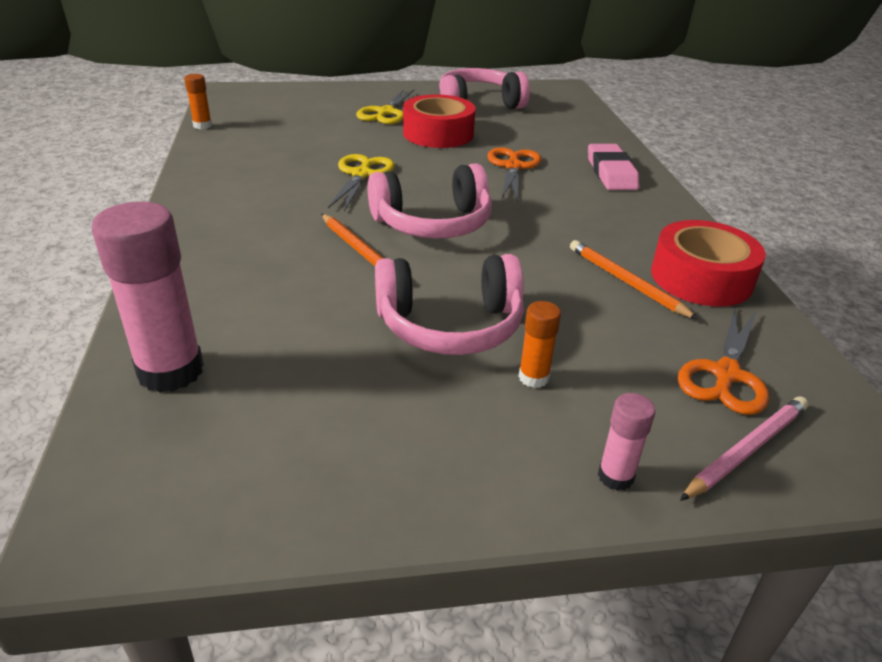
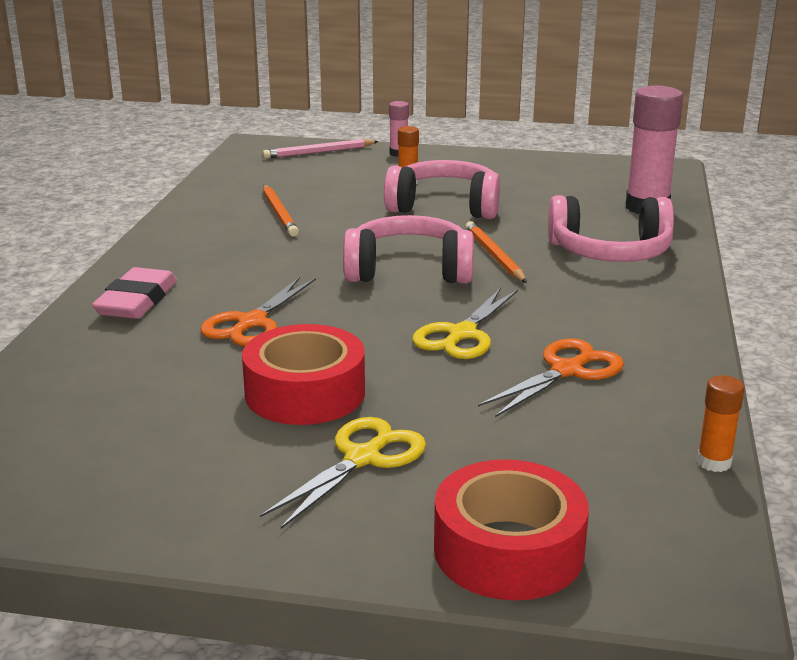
camera: 160 degrees left, 10 degrees down
(478, 104) = (162, 461): pink headphones -> pink headphones (610, 252)
(701, 278) = (213, 209): red tape -> red tape (508, 550)
(725, 375) = (284, 171): orange scissors -> orange scissors (567, 370)

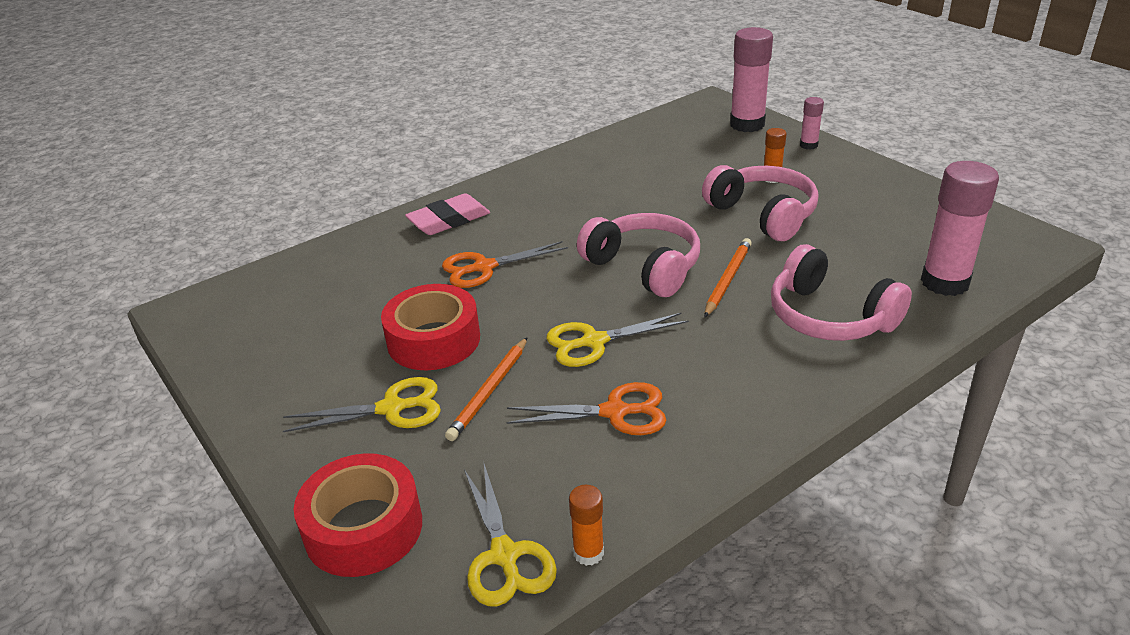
camera: 45 degrees right, 10 degrees up
(279, 213) = (634, 176): orange pencil -> orange pencil (489, 391)
(319, 152) = (747, 124): pink pencil -> pink glue stick
(660, 499) = (505, 556): none -> yellow scissors

